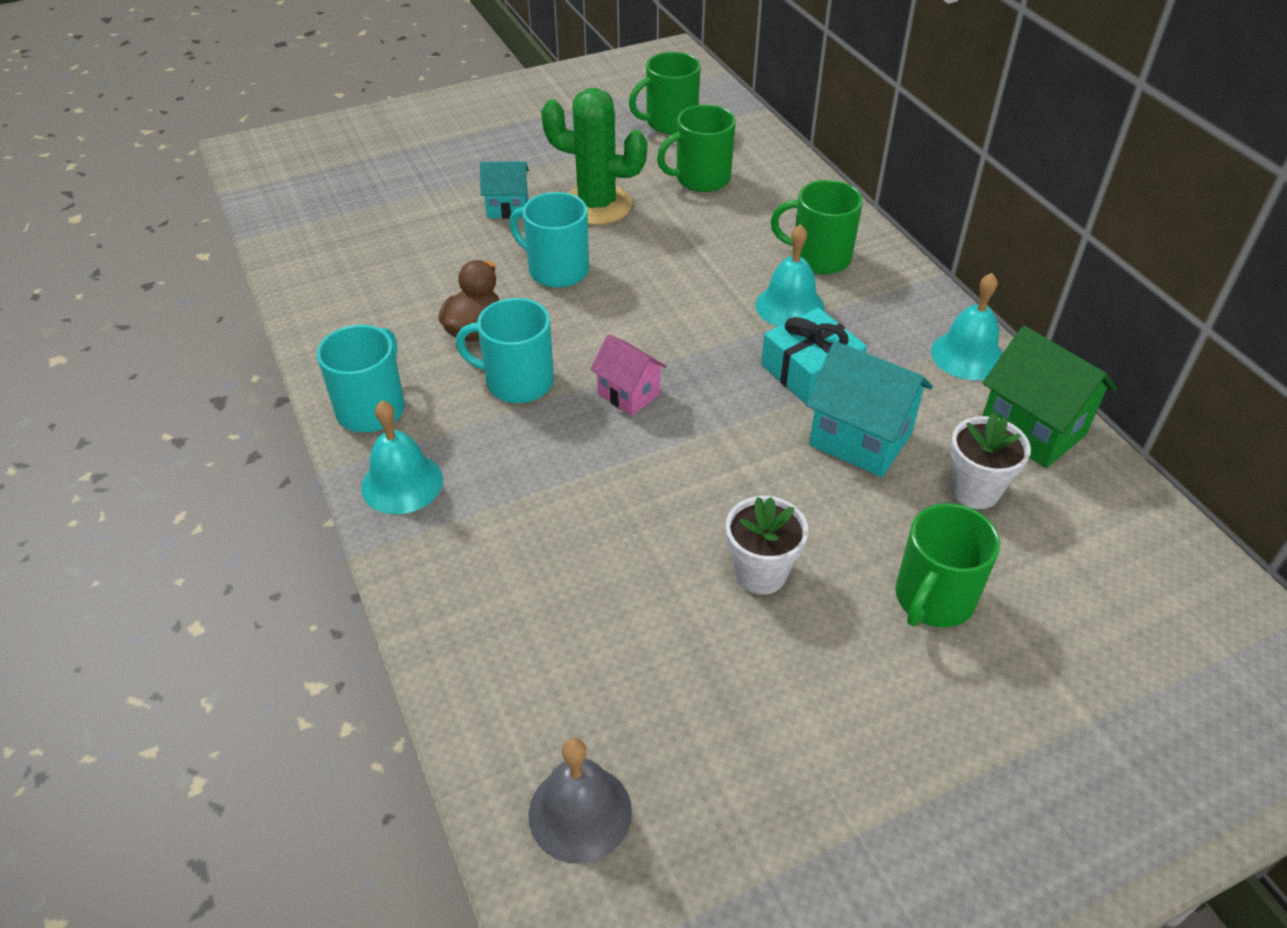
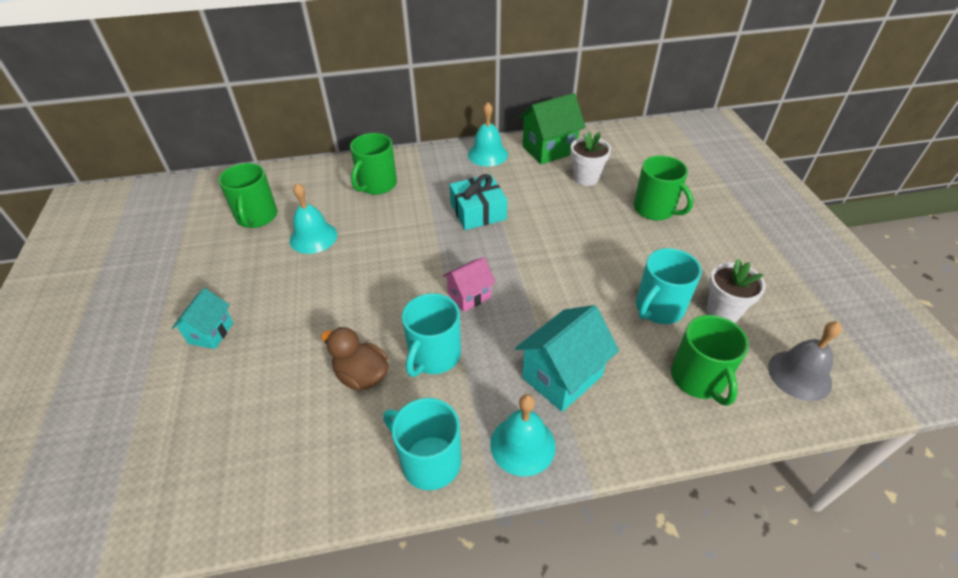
camera: 75 degrees left, 0 degrees up
(557, 270) = (314, 313): turquoise mug -> turquoise mug (658, 308)
(597, 205) = (248, 277): green cactus -> none
(670, 122) = (172, 218): green mug -> green mug (698, 379)
(760, 573) = (633, 266): white flower pot -> white flower pot (723, 311)
(790, 306) = (416, 206): turquoise bell -> turquoise bell (313, 237)
(860, 440) = (540, 206): turquoise house -> turquoise house (562, 377)

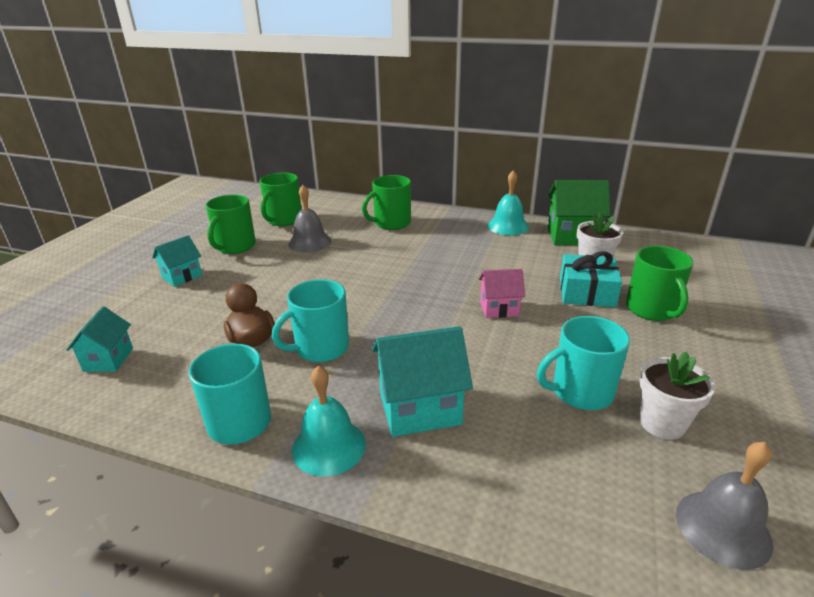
camera: 30 degrees right, 15 degrees down
(233, 464) = (108, 359): none -> turquoise house
(313, 237) = (309, 242): turquoise bell -> grey bell
(469, 296) = (393, 317): pink house -> pink house (499, 309)
(478, 211) = (460, 262): turquoise gift -> turquoise gift (586, 292)
(698, 379) = (573, 473): green mug -> green mug (235, 246)

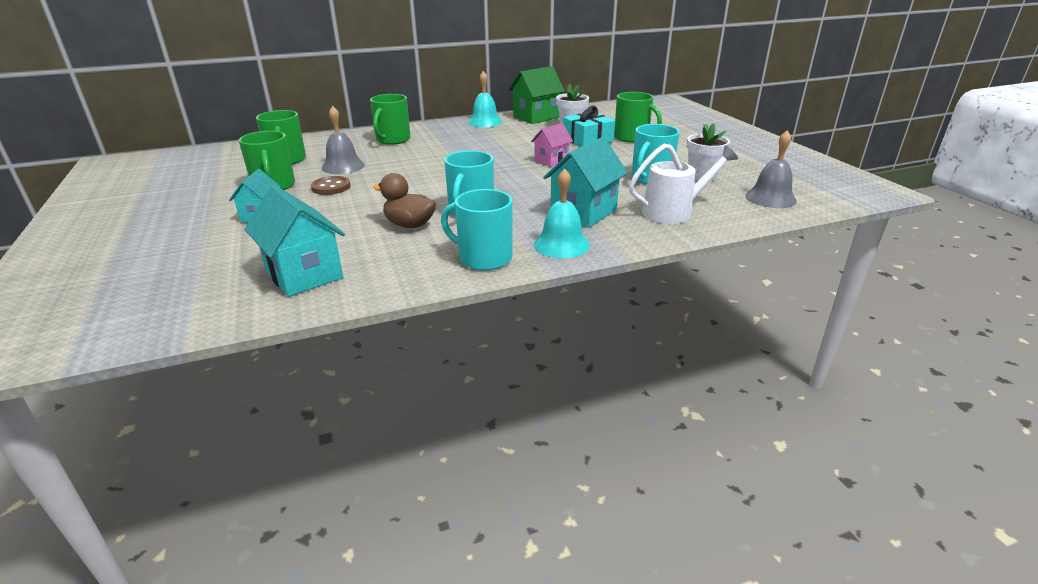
camera: 40 degrees left, 0 degrees up
(108, 359) = (304, 274): turquoise house -> turquoise house, size x1.64
(267, 264) = (331, 187): none -> brown button
(528, 469) = (673, 212): none -> white watering can

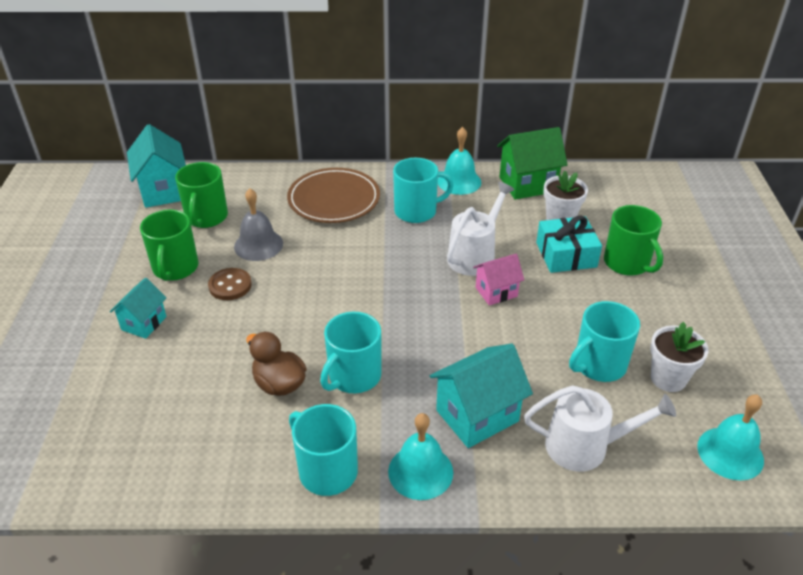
camera: 20 degrees right, 10 degrees up
(304, 274) = (145, 443): turquoise house -> turquoise house (163, 191)
(392, 140) = (334, 199): green mug -> brown plate
(463, 137) = (416, 211): none -> turquoise mug
(522, 148) = (475, 255): none -> white watering can
(770, 198) = (730, 453): grey bell -> turquoise bell

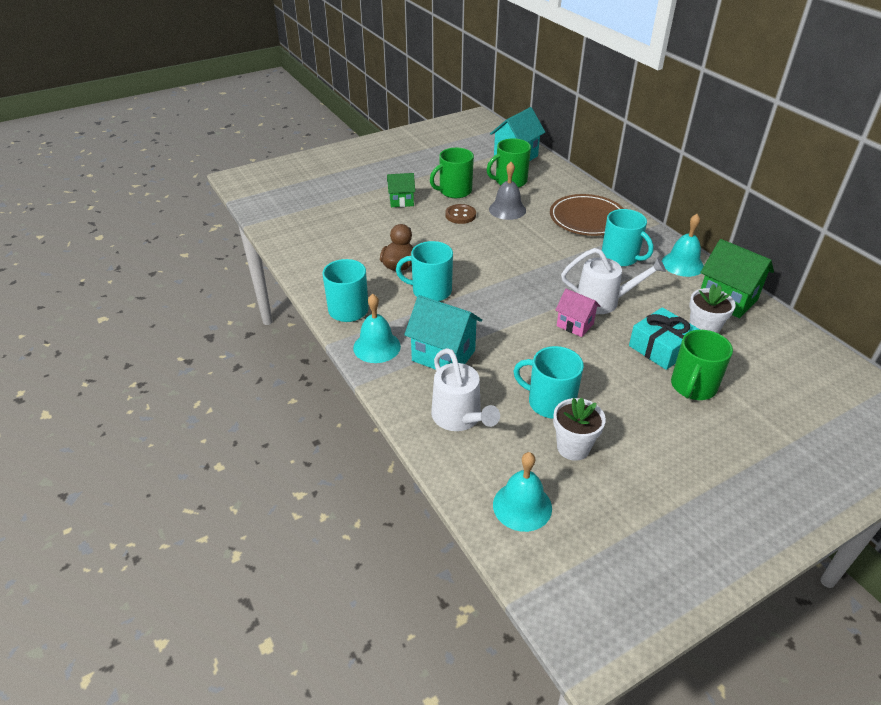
camera: 60 degrees right, 0 degrees up
(144, 323) = (401, 201): turquoise house -> green house

